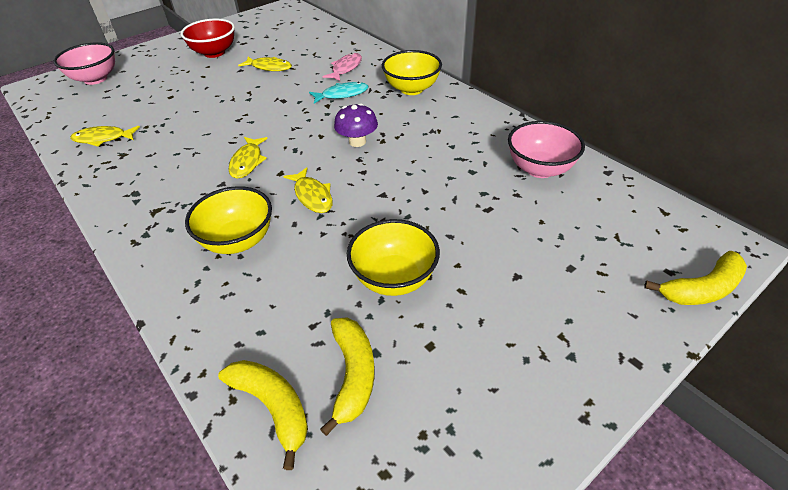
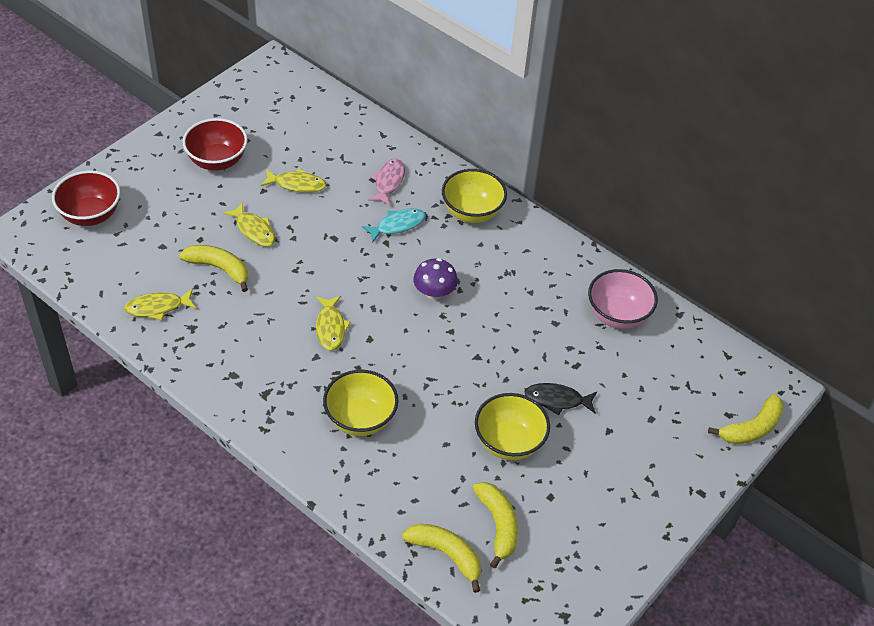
camera: 15 degrees left, 5 degrees up
(95, 79) = (91, 215): pink bowl -> red bowl
(173, 115) = (219, 268): none -> yellow banana
(312, 196) = (411, 364): yellow fish -> yellow fish (254, 230)
(460, 240) = (557, 400): none -> black fish

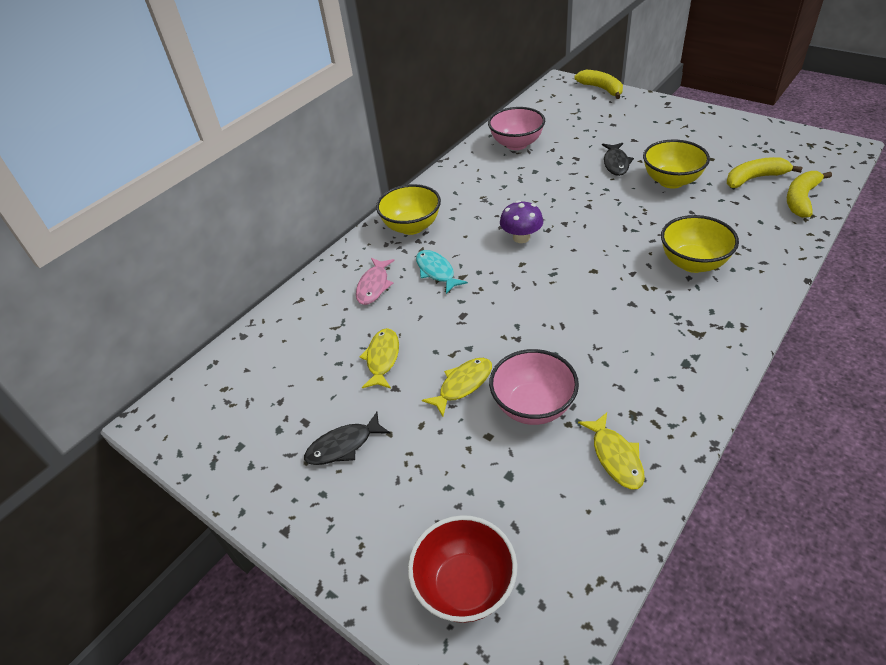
camera: 85 degrees left, 5 degrees down
(217, 161) = (343, 445): red bowl -> black fish
(219, 268) = (533, 406): yellow banana -> pink bowl
(330, 327) = (589, 299): yellow fish -> none
(388, 182) = (374, 286): pink fish -> pink fish turned 90 degrees counterclockwise

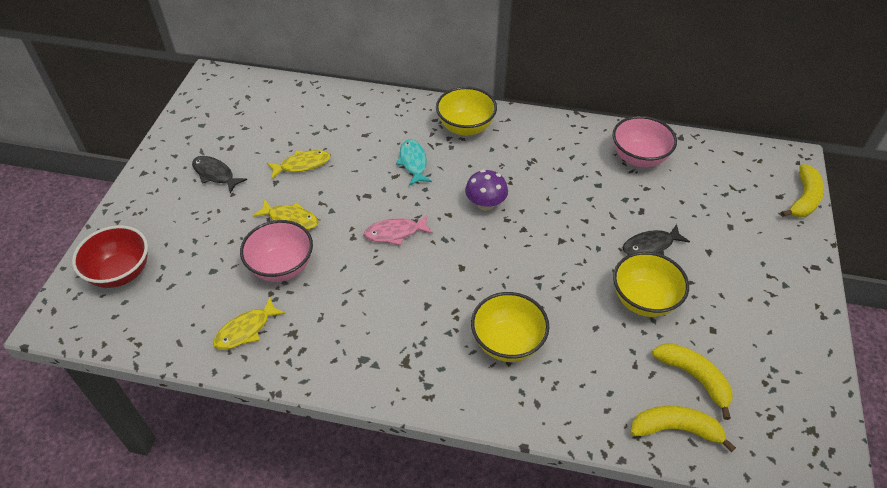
camera: 60 degrees right, 5 degrees up
(374, 286) = (380, 131): pink fish -> pink fish (395, 233)
(436, 271) = (413, 162): turquoise fish -> turquoise fish turned 45 degrees counterclockwise

